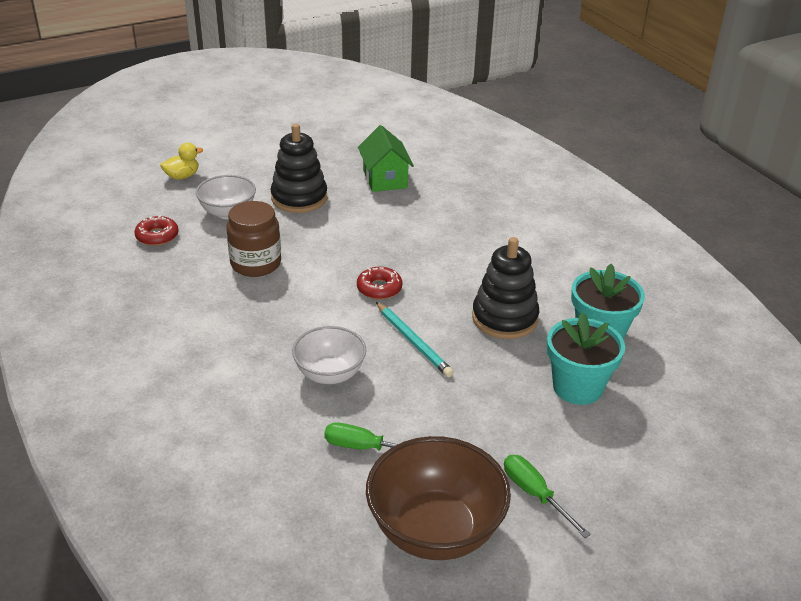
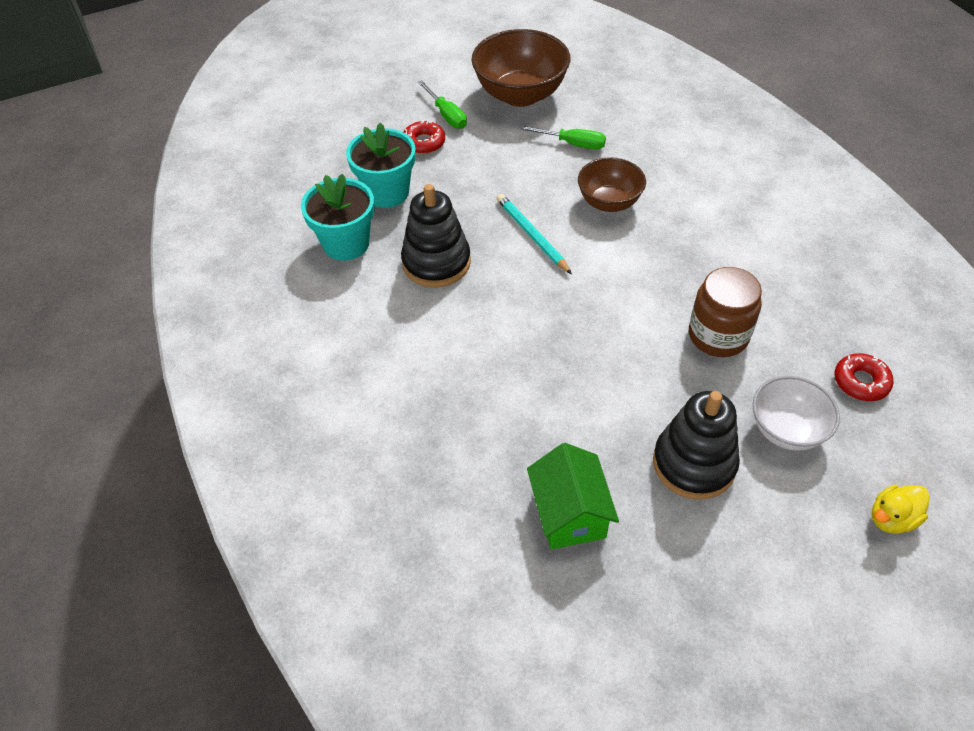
camera: 175 degrees left, 15 degrees up
(330, 374) = (609, 202): white bowl -> brown bowl
(379, 288) = (568, 300): red donut -> red donut (424, 142)

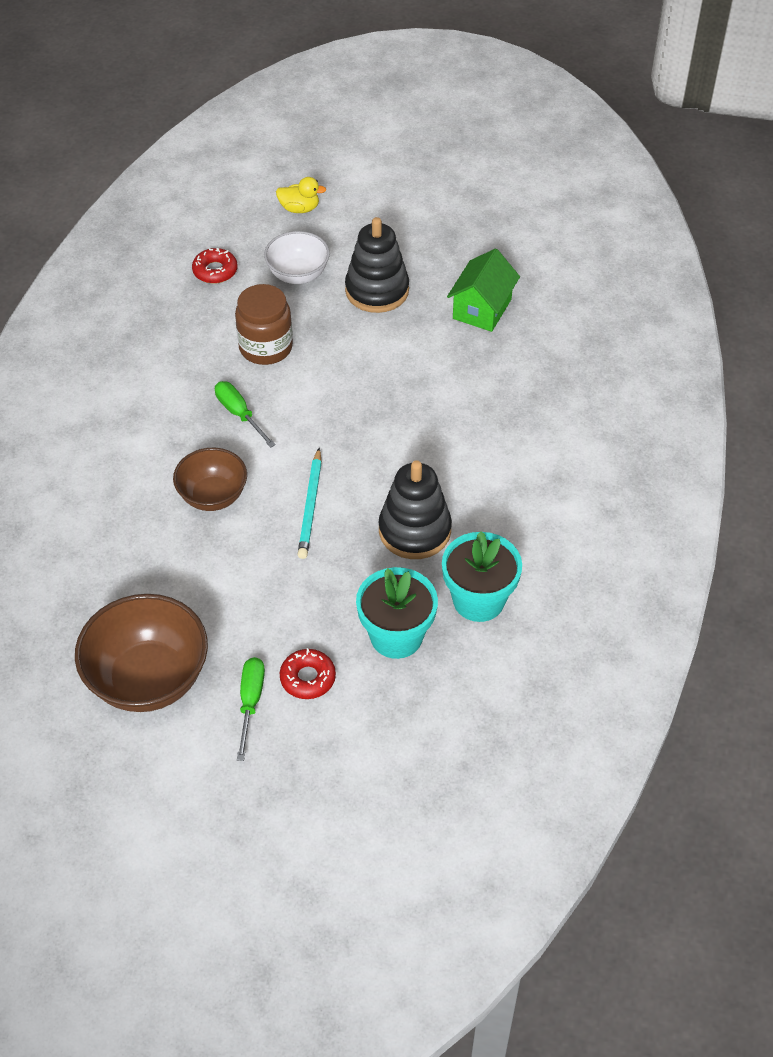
camera: 145 degrees left, 0 degrees up
(572, 144) = (171, 579): green screwdriver -> green screwdriver (239, 414)

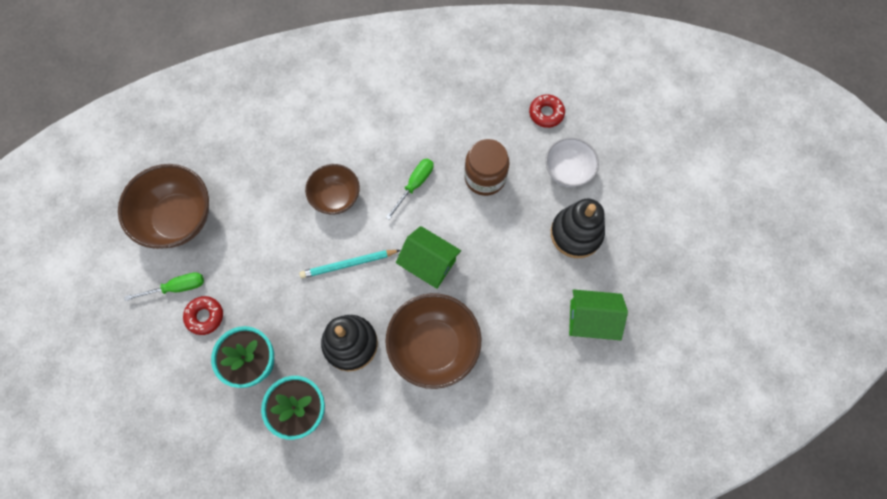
camera: 70 degrees right, 20 degrees up
(299, 208) = (639, 145): yellow duck -> none
(348, 428) = (429, 263): none -> green house
(453, 452) = (434, 346): none -> brown bowl

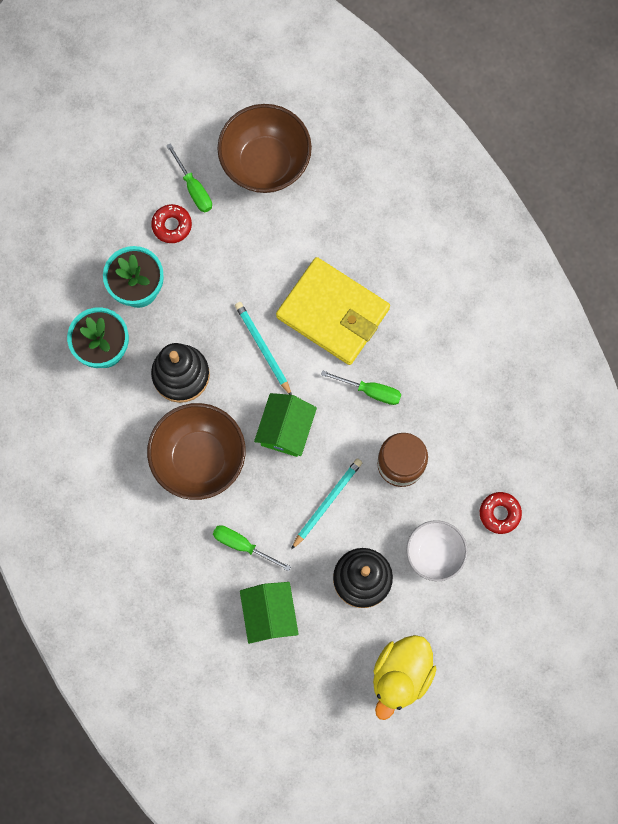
camera: 75 degrees right, 5 degrees up
(336, 197) = (333, 313): brown bowl -> yellow wallet
(503, 245) = (327, 503): none -> turquoise pencil
(523, 327) = (242, 545): none -> green screwdriver
(665, 224) = (401, 675): none -> yellow duck

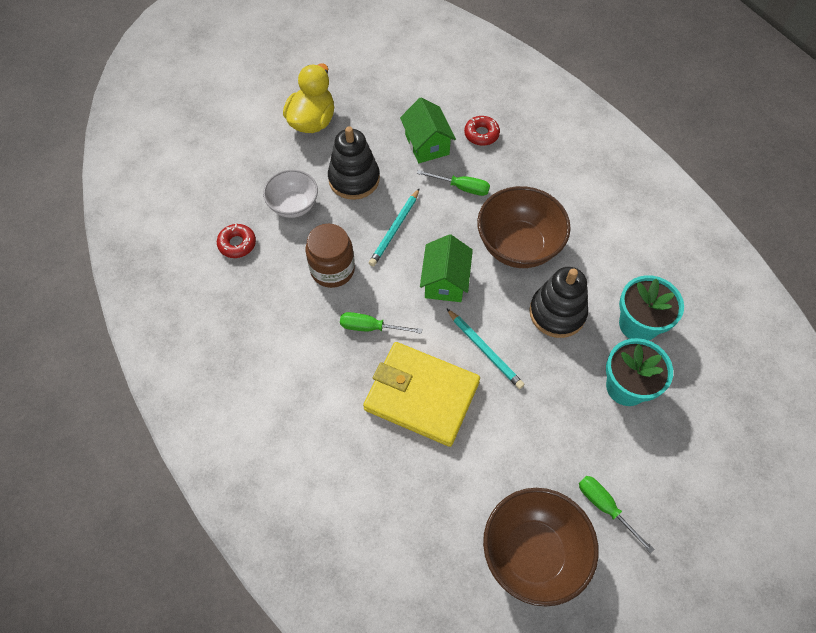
camera: 170 degrees right, 15 degrees down
(172, 225) = (615, 460): red donut -> red donut (481, 134)

